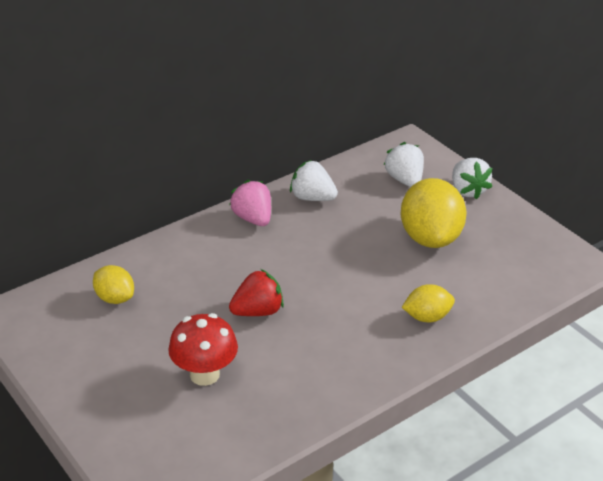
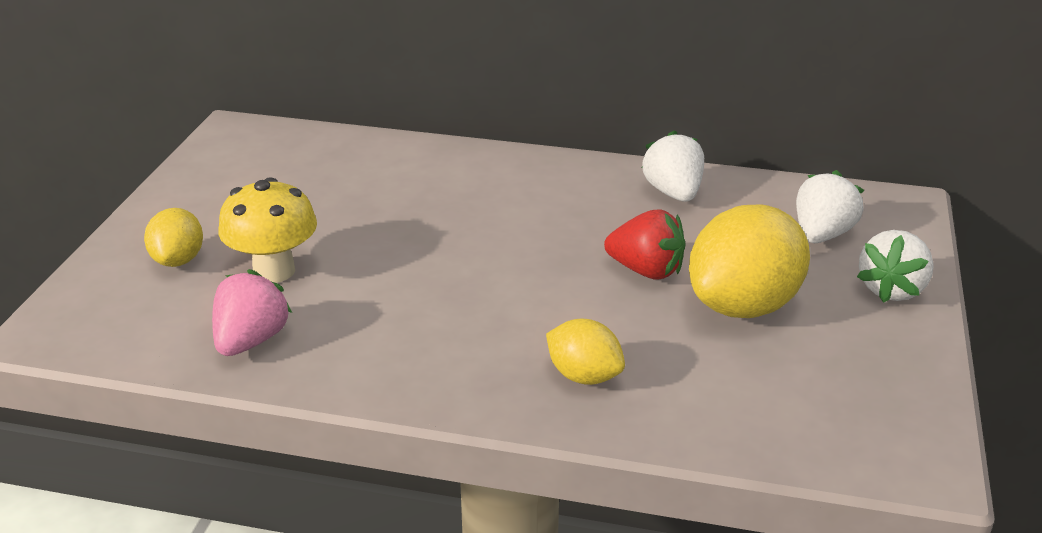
camera: 50 degrees right, 5 degrees down
(115, 298) = (327, 166): yellow lemon -> yellow lemon (178, 260)
(204, 374) = (274, 271): red mushroom -> yellow mushroom
(253, 218) = (574, 177): pink strawberry -> pink strawberry (251, 341)
(257, 311) = (421, 253): red strawberry -> red strawberry (646, 271)

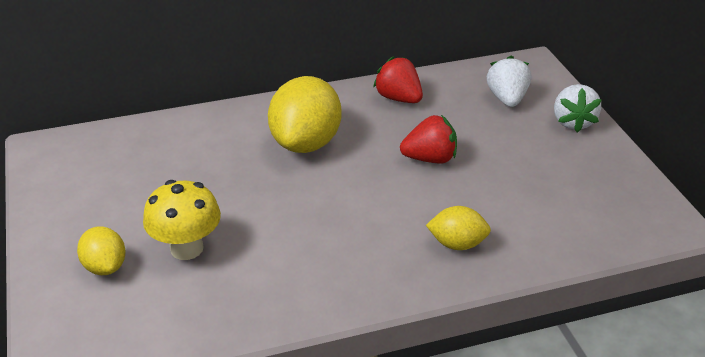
camera: 30 degrees left, 5 degrees up
(251, 341) = (222, 306): pink strawberry -> none
(673, 193) = (398, 98): white strawberry -> red strawberry
(743, 306) = (505, 162): yellow lemon -> yellow lemon (306, 143)

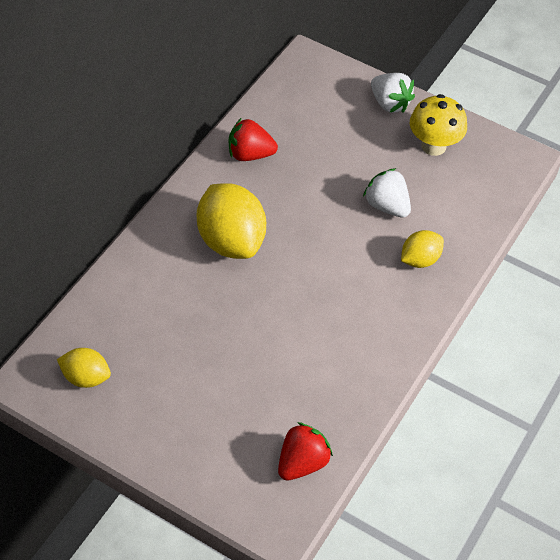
camera: 45 degrees left, 15 degrees up
(105, 267) = (219, 440): yellow lemon -> yellow lemon (85, 377)
(187, 248) = (255, 386): yellow mushroom -> yellow mushroom (433, 146)
(430, 158) = (331, 199): red strawberry -> red strawberry (302, 463)
(507, 99) = (326, 107): white strawberry -> white strawberry (386, 206)

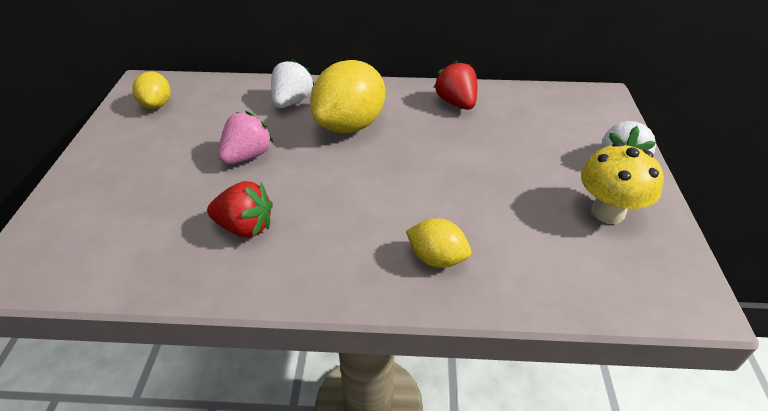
camera: 65 degrees right, 10 degrees down
(227, 329) = (247, 156): none -> pink strawberry
(302, 463) = (98, 261): red strawberry -> red strawberry (245, 227)
(386, 206) = (486, 205): white strawberry -> white strawberry (292, 101)

